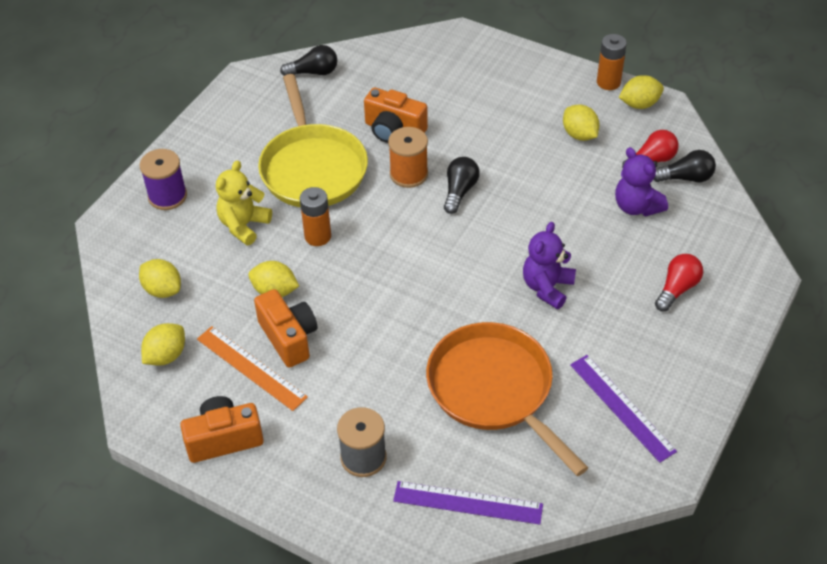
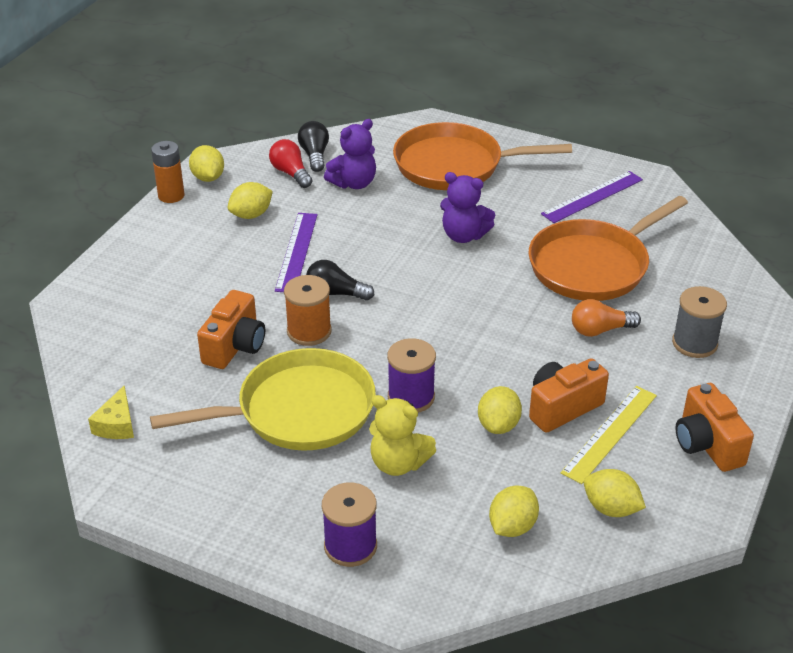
camera: 95 degrees left, 10 degrees down
(251, 368) = (610, 433): orange ruler -> yellow ruler
(313, 72) = (117, 424): black light bulb -> yellow cheese
(318, 236) = (411, 397): orange battery -> purple spool
(391, 381) = (600, 330): none -> orange light bulb
(468, 503) = (719, 278): purple ruler -> purple ruler (296, 252)
(677, 289) = (454, 165): red light bulb -> orange pan

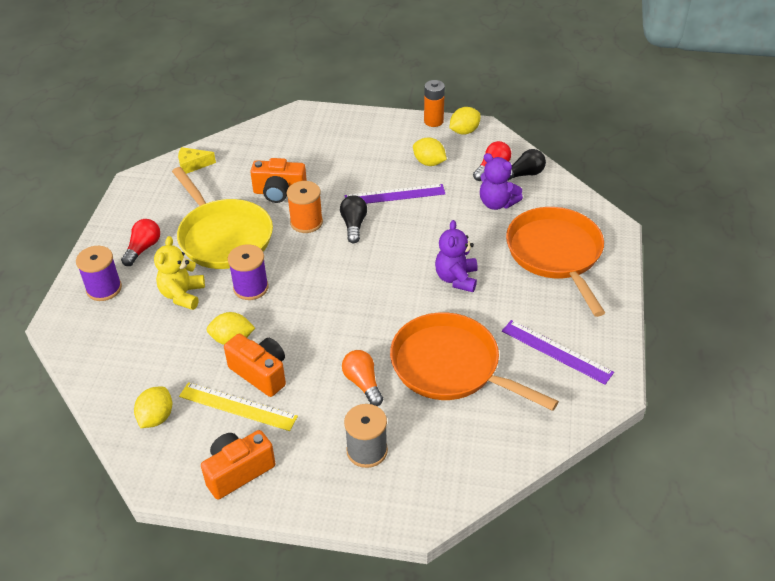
camera: 75 degrees right, 5 degrees up
(282, 496) = (143, 248): none -> red light bulb
(512, 526) = (131, 364): yellow lemon -> none

